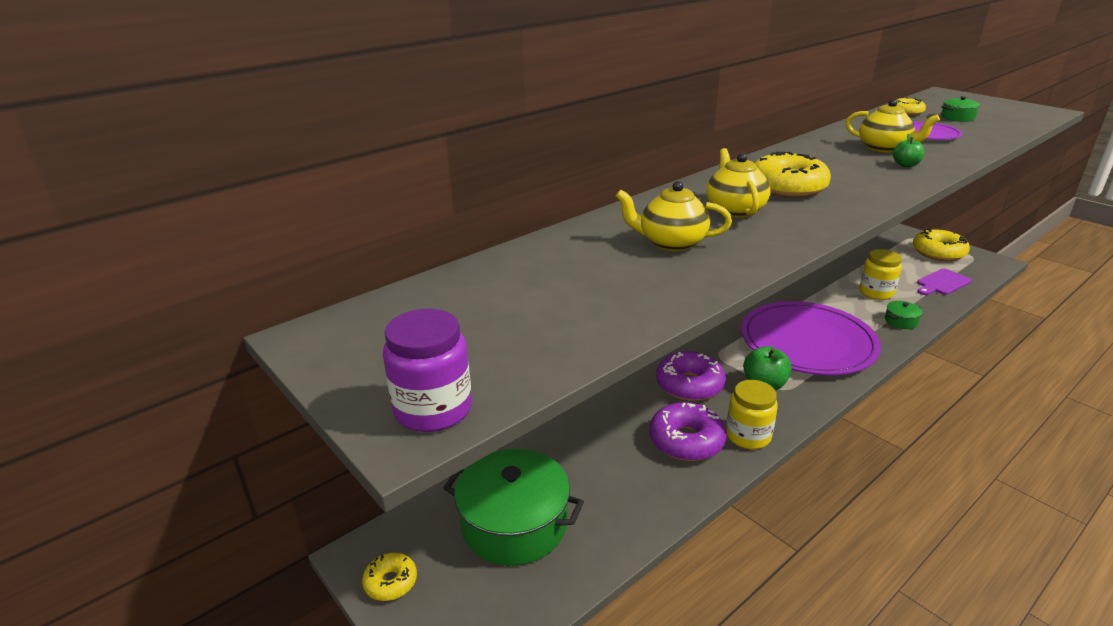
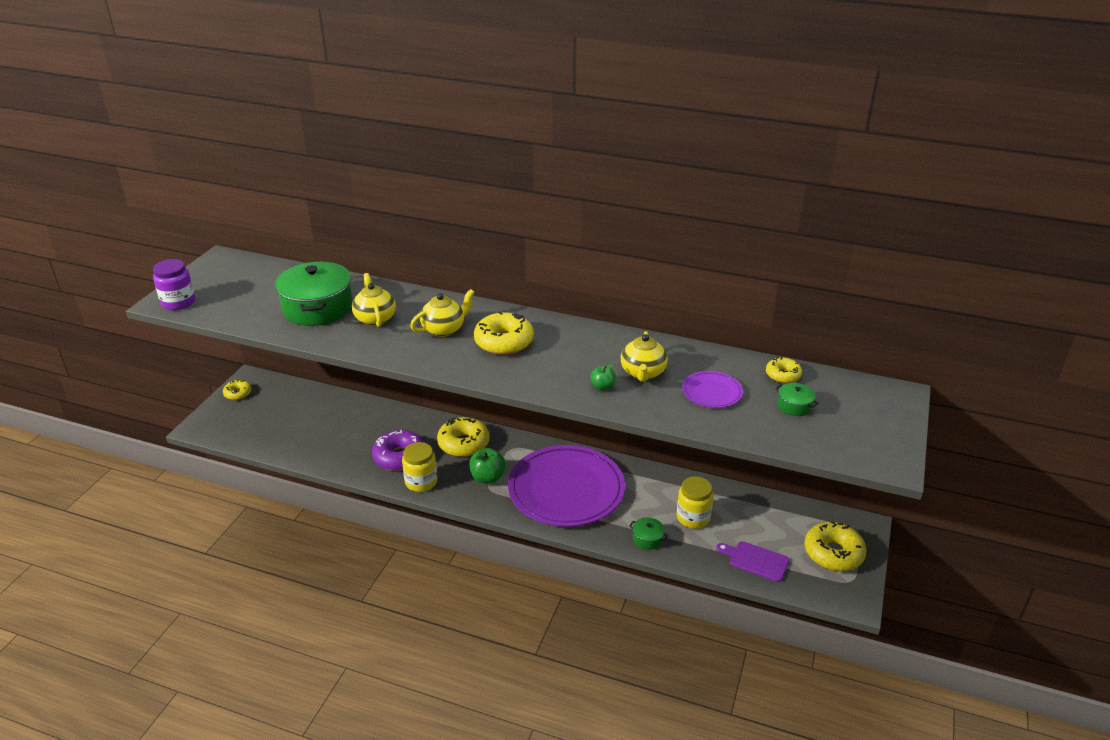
camera: 60 degrees right, 5 degrees up
(514, 524) = (293, 416): green pot -> green pot (318, 308)
(689, 385) = (463, 443): purple donut -> yellow donut

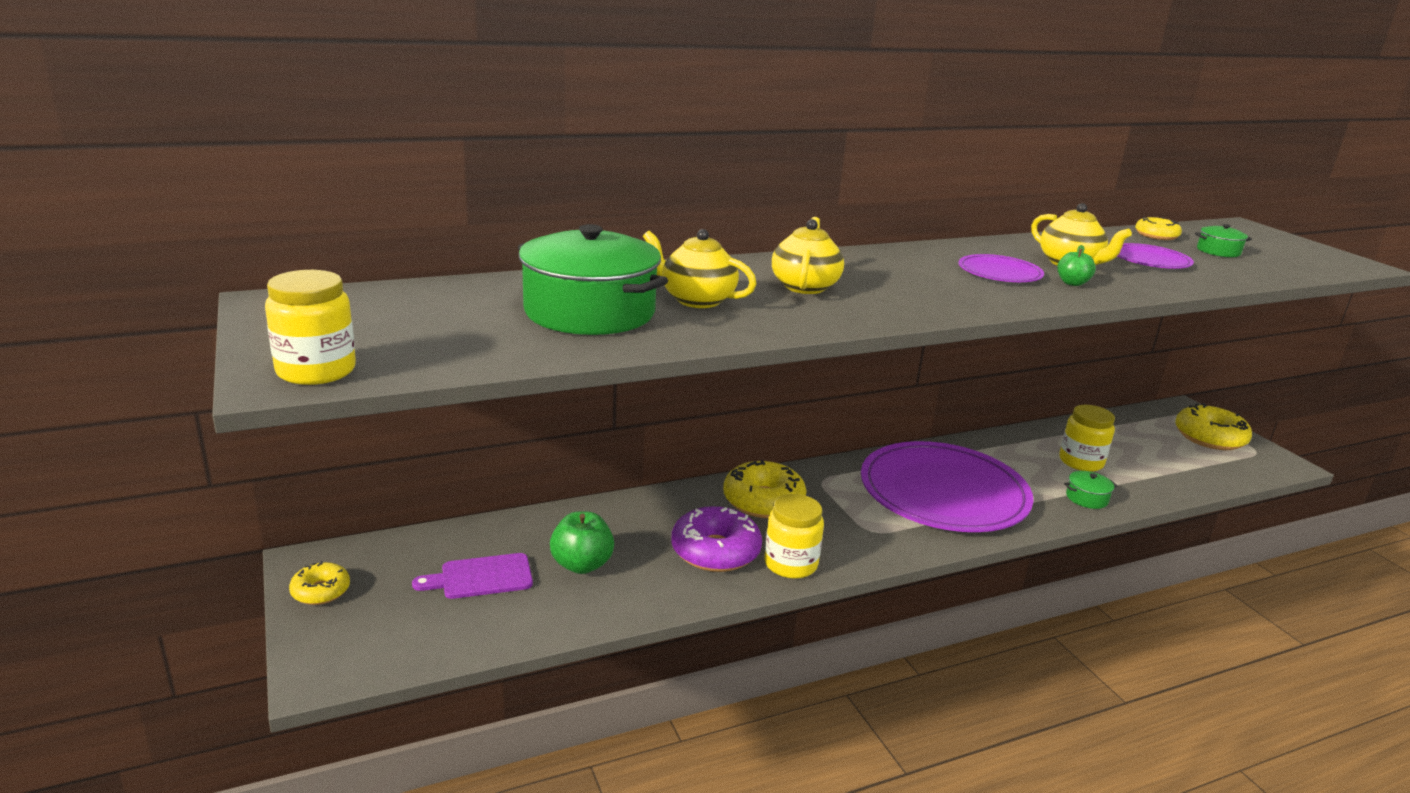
camera: 45 degrees left, 10 degrees down
(178, 302) = (316, 371): purple jar -> yellow jar
(488, 478) = (852, 521): green apple -> green apple (582, 565)
(504, 342) = (894, 278): yellow donut -> none
(576, 362) = (999, 273): none -> purple plate
(756, 560) = (1183, 470): purple cutting board -> purple cutting board (481, 577)

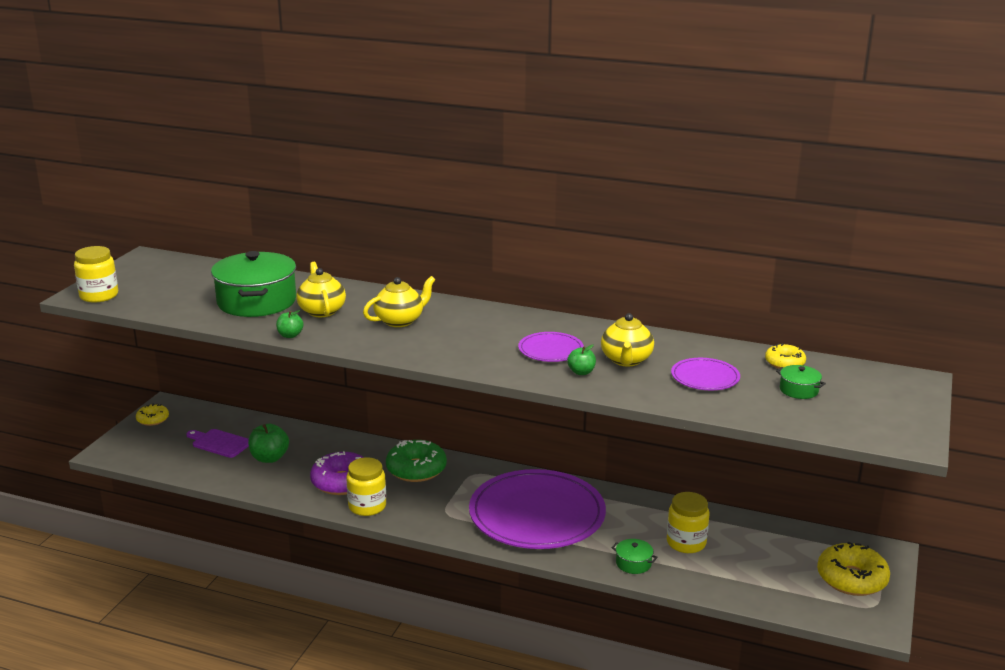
camera: 45 degrees right, 0 degrees up
(733, 335) = (290, 335): none -> green apple
(763, 501) = (416, 469): yellow donut -> green donut

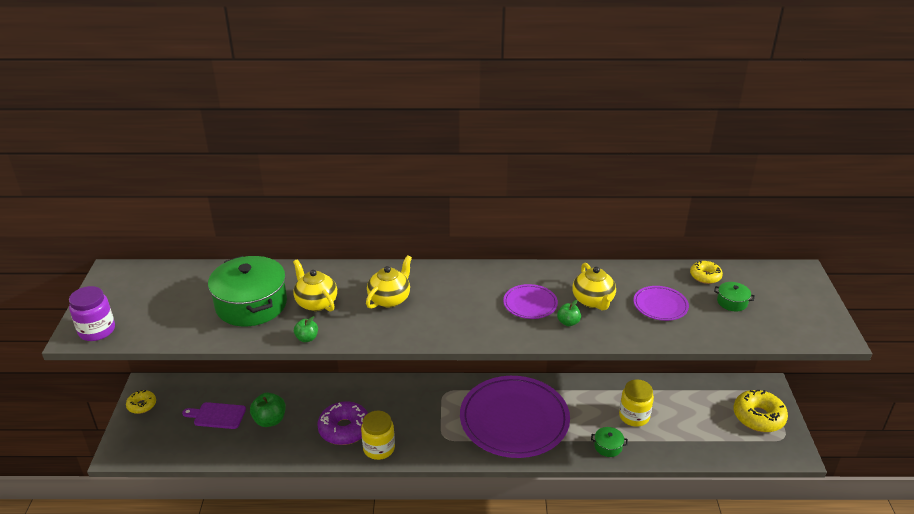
camera: 20 degrees left, 10 degrees up
(99, 296) = (97, 330): yellow jar -> purple jar
(416, 469) = (398, 400): green donut -> none

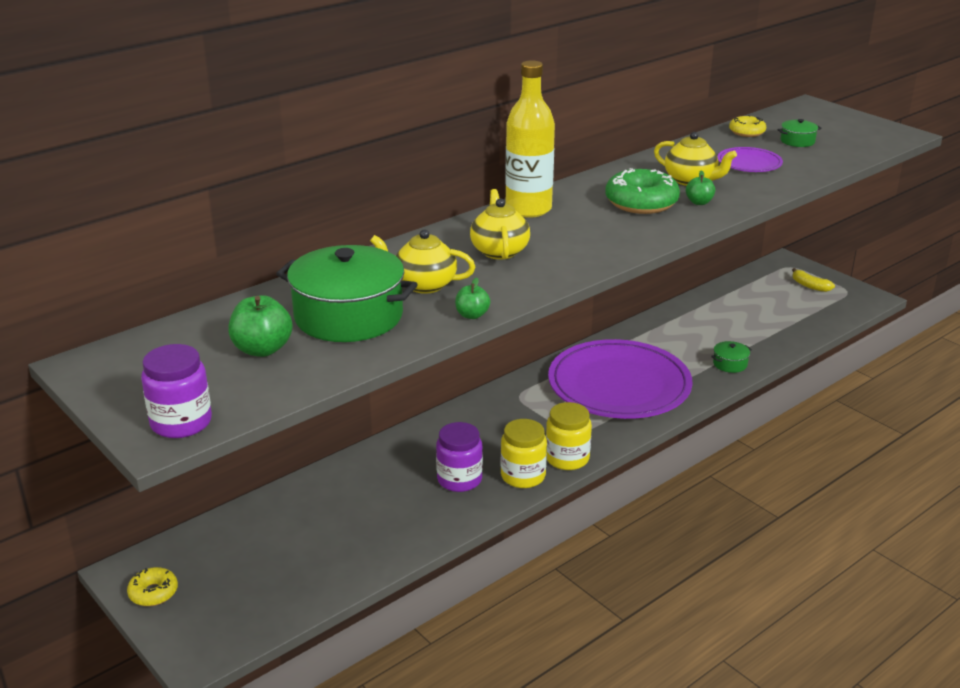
camera: 40 degrees left, 5 degrees down
(217, 415) = (281, 548): purple cutting board -> none
(270, 420) = (357, 517): green apple -> green apple (262, 349)
(344, 429) = (459, 479): purple donut -> purple jar
(454, 274) = (528, 209): none -> yellow bottle
(530, 304) = (641, 202): purple plate -> green donut
(634, 416) = (717, 331): yellow jar -> yellow jar (567, 458)
(758, 417) = (810, 286): yellow donut -> yellow banana

